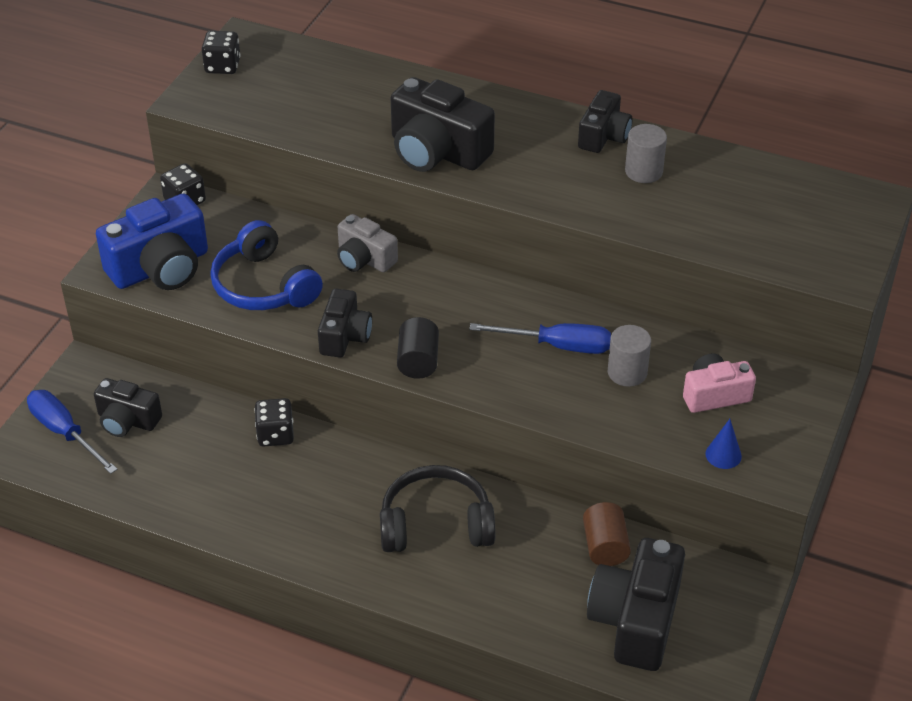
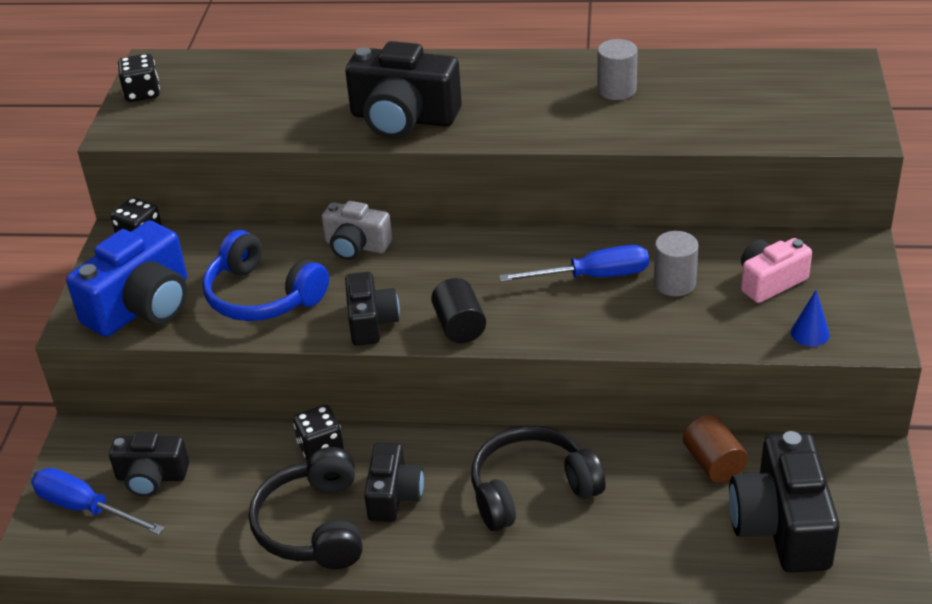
camera: 15 degrees left, 5 degrees down
(240, 502) = (313, 526): none -> black headphones
(603, 136) = (561, 69): black camera -> black camera (394, 495)

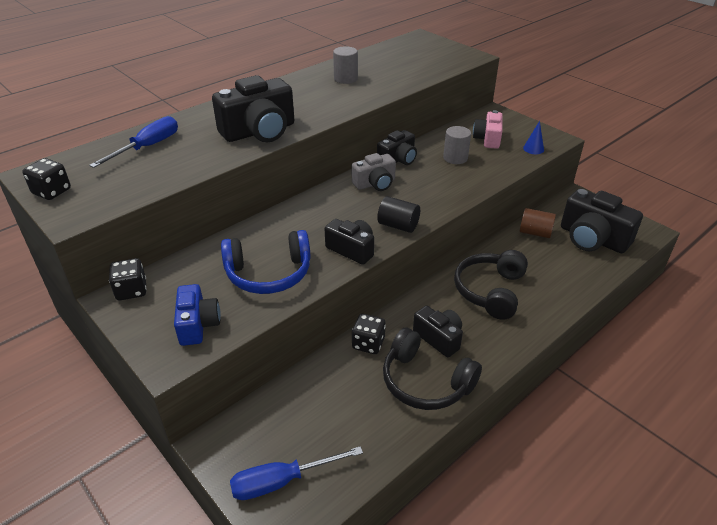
camera: 50 degrees left, 0 degrees up
(142, 306) = (198, 324): blue camera -> blue camera, size x0.60
(151, 477) = (297, 430): black camera -> black camera (398, 159)
(356, 246) = (282, 221): grey camera -> grey camera (375, 183)
(593, 276) = (419, 173): blue screwdriver -> blue screwdriver (148, 147)

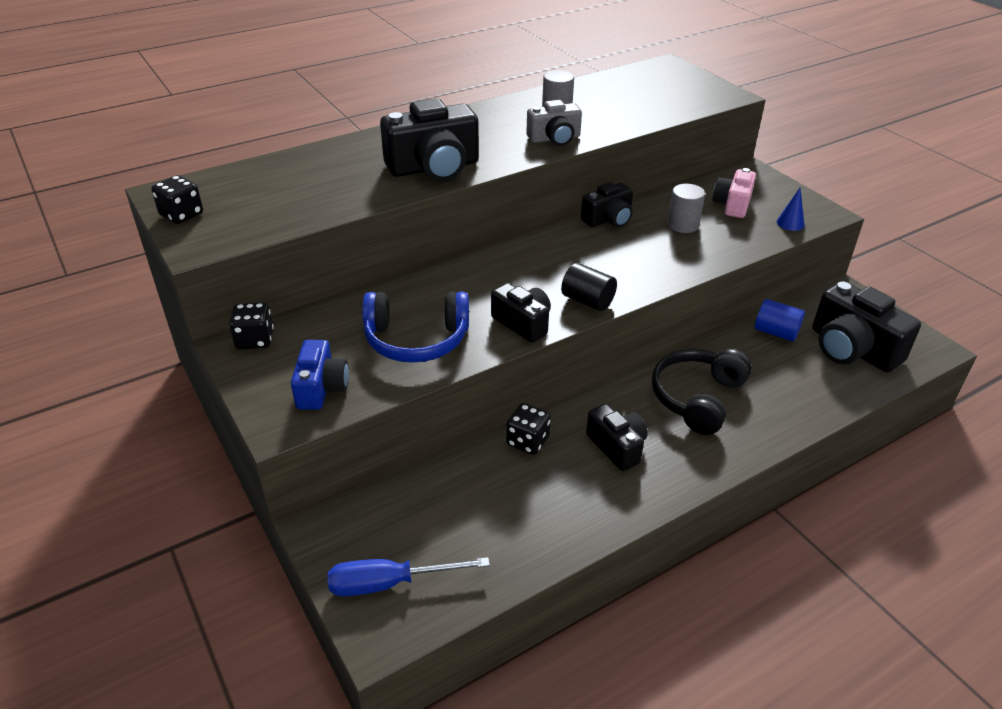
camera: 10 degrees right, 0 degrees up
(148, 147) = (299, 173): blue screwdriver -> none
(375, 183) = (572, 246): grey camera -> grey camera (554, 138)
(425, 382) = (587, 496): black headphones -> none
(535, 233) = (776, 332): brown cylinder -> blue cylinder

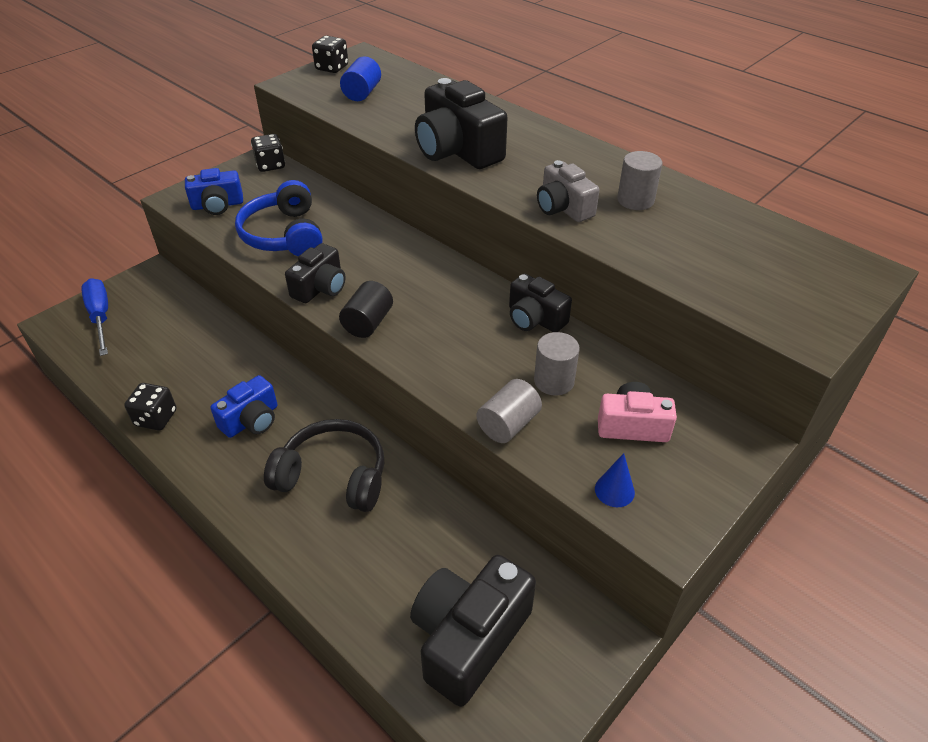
camera: 75 degrees right, 5 degrees up
(527, 441) = (252, 360): black dice -> black dice (156, 418)
(617, 446) = (251, 420): black camera -> blue camera
(725, 251) = (508, 424): none -> grey cylinder
(776, 332) = (477, 547): blue cylinder -> blue cylinder (362, 93)

